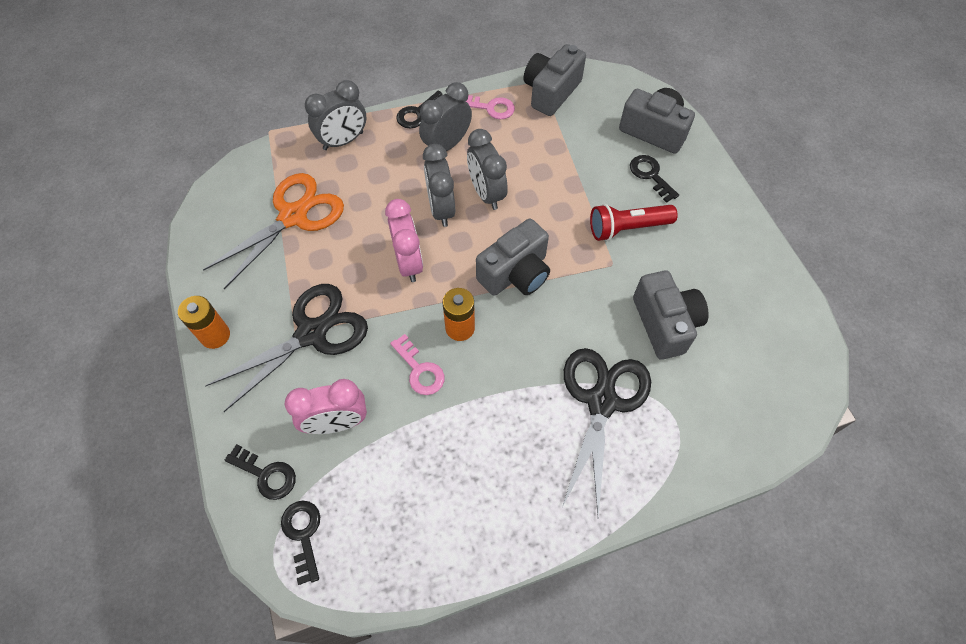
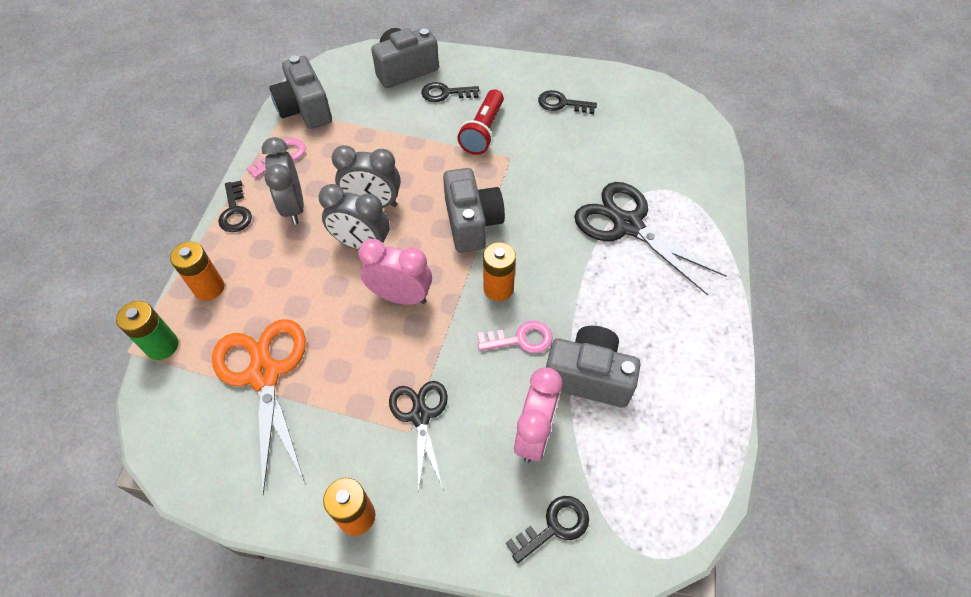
camera: 60 degrees left, 5 degrees down
(283, 145) = (162, 346): none -> green battery
(303, 534) = (635, 515): black key -> black key (562, 104)
(312, 333) = (420, 416): black scissors -> black scissors, size x0.61
(343, 141) = (209, 288): grey clock -> orange battery
(665, 324) = (584, 154): grey camera -> grey camera (588, 376)

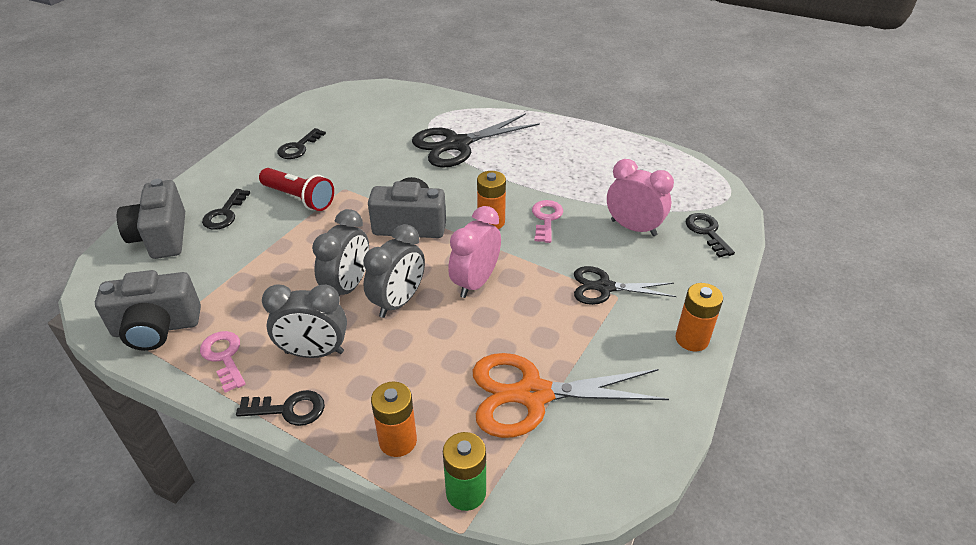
camera: 75 degrees left, 15 degrees down
(588, 376) = (590, 192): grey camera -> none

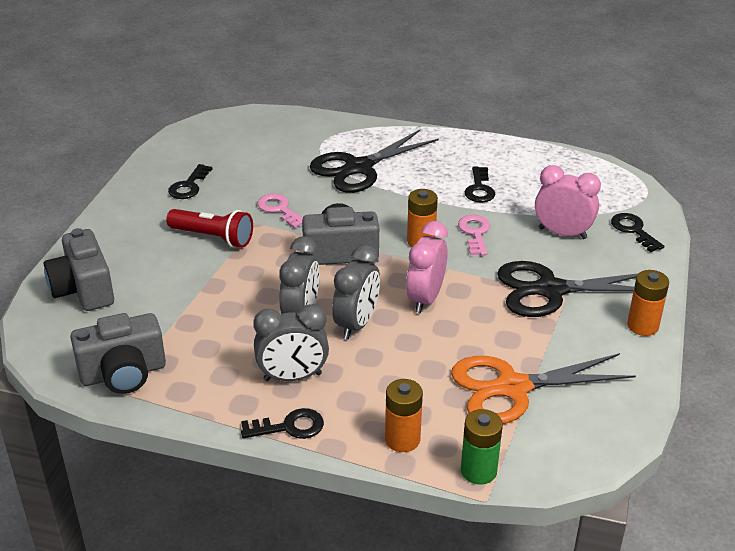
camera: 10 degrees left, 5 degrees down
(224, 357) = (205, 391): pink key -> pink key (279, 209)
(225, 214) = (140, 260): black key -> black key (479, 189)
(604, 287) = (550, 290): black scissors -> black scissors, size x1.64

